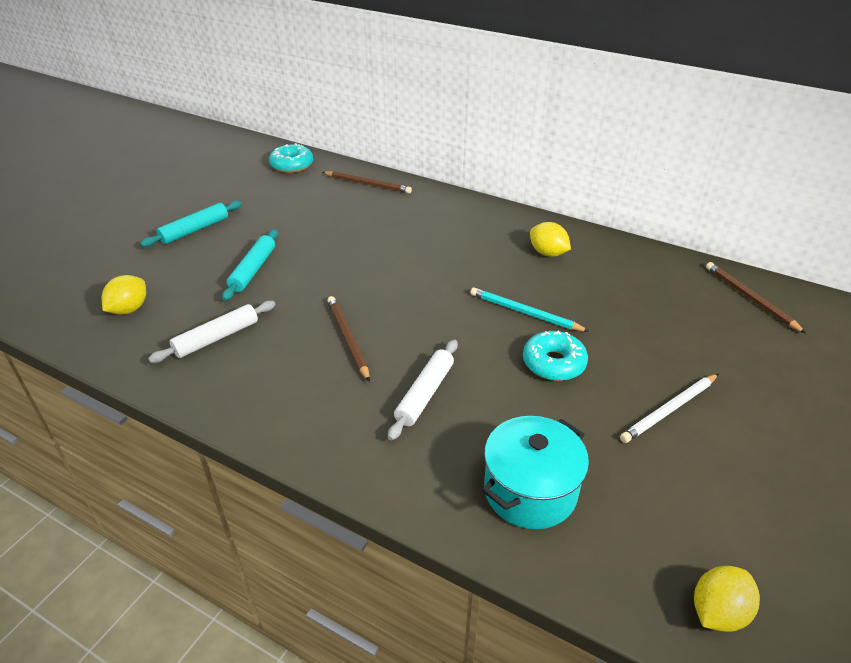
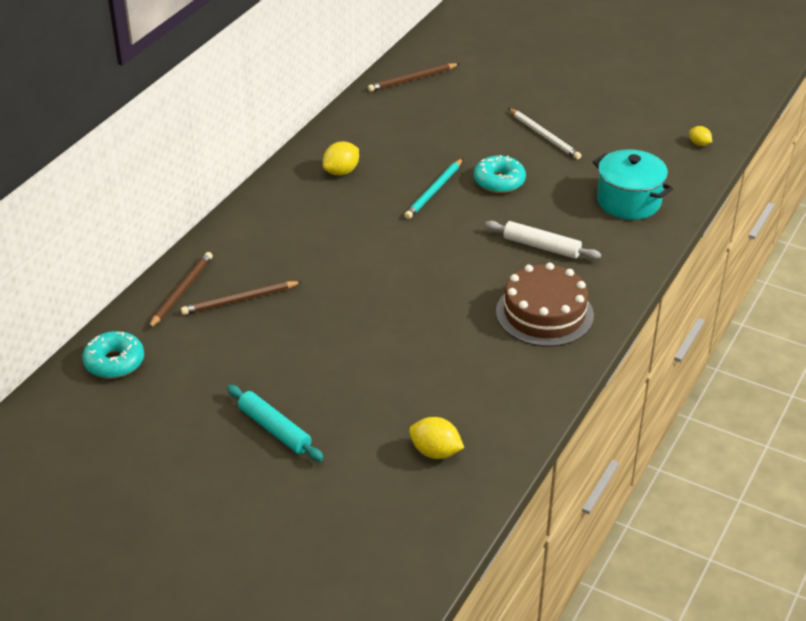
camera: 90 degrees left, 0 degrees up
(216, 338) = (479, 377): white rolling pin -> none
(253, 270) = (363, 366): turquoise rolling pin -> none
(302, 390) = (544, 313): none -> brown cake
(347, 338) = (475, 292): brown pencil -> brown pencil (239, 300)
(718, 612) = (699, 144): yellow lemon -> yellow lemon, size x0.61

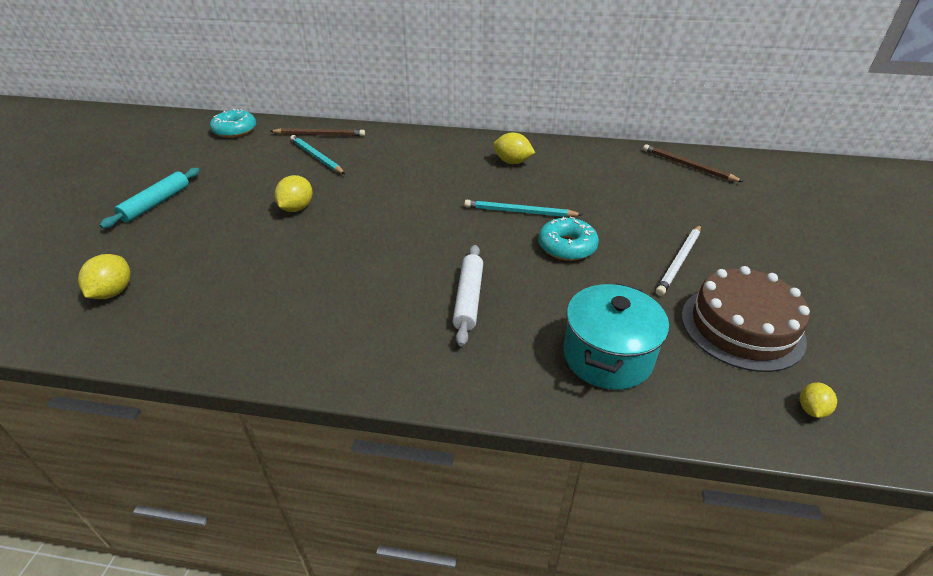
camera: 70 degrees right, 0 degrees up
(239, 300) = (316, 157): brown pencil -> turquoise pencil
(347, 325) = (297, 208): none -> yellow lemon
(544, 313) = (347, 324): brown cake -> brown cake (742, 327)

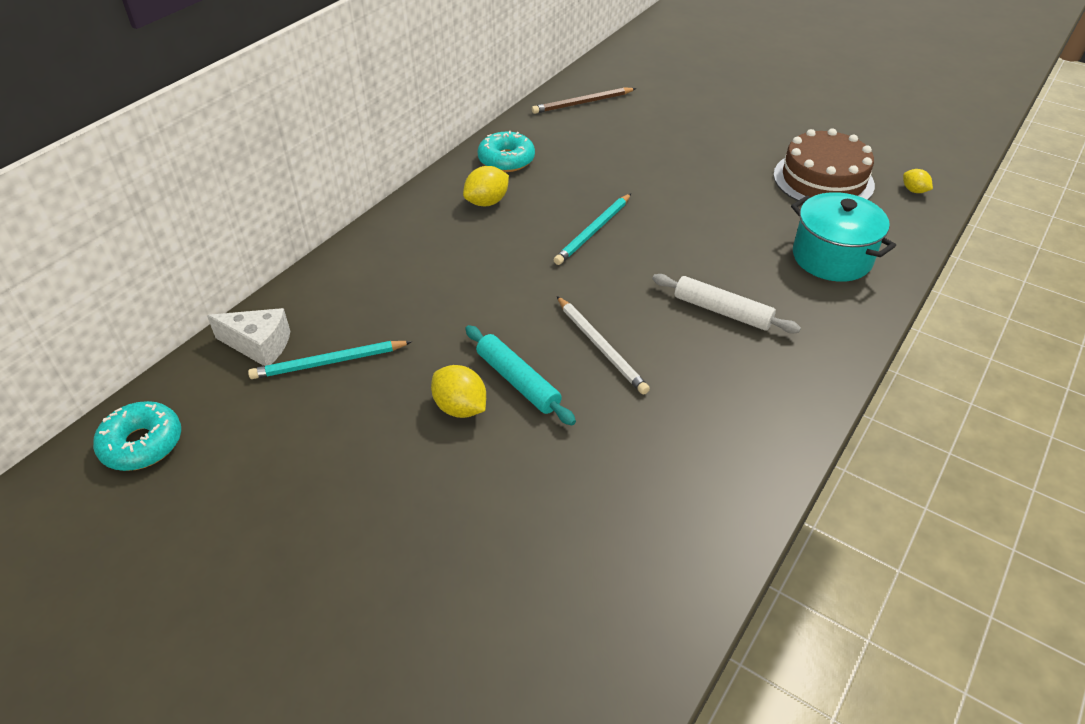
camera: 65 degrees left, 5 degrees up
(113, 292) = (554, 633): yellow lemon -> none
(156, 203) = (327, 572): turquoise rolling pin -> turquoise rolling pin (517, 381)
(320, 135) = (259, 345): brown pencil -> white cheese
(567, 247) = (672, 223): turquoise donut -> turquoise donut (506, 160)
(679, 261) = (728, 172): white pencil -> white pencil (601, 347)

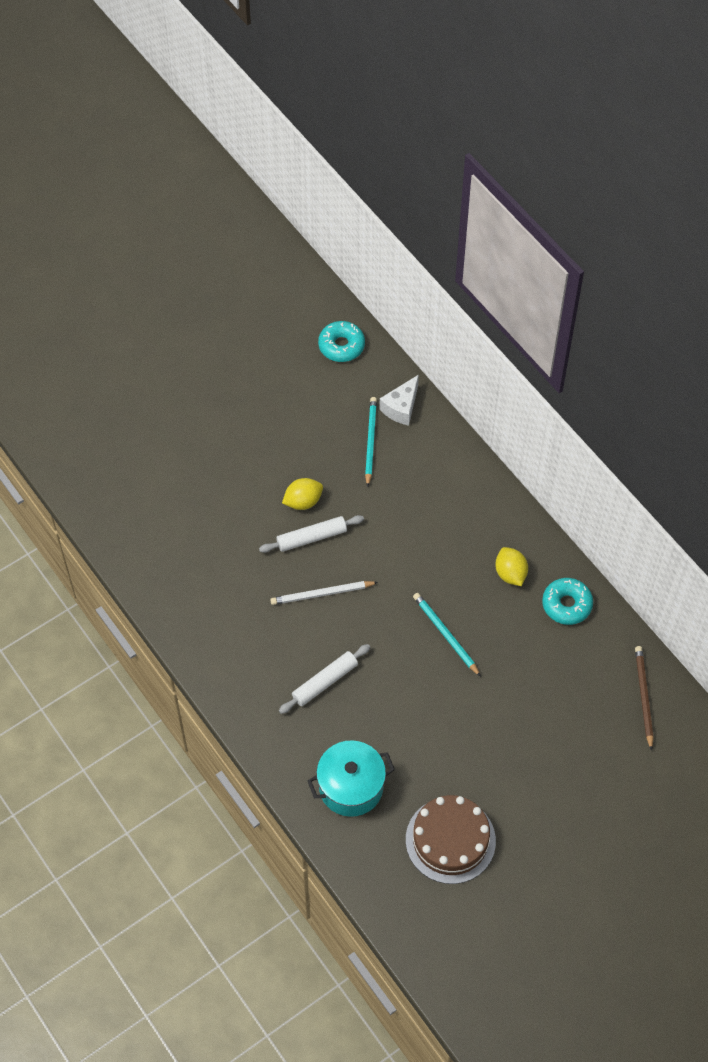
camera: 110 degrees right, 15 degrees up
(517, 381) = (311, 537): turquoise rolling pin -> white rolling pin
(914, 190) = (408, 906): yellow lemon -> none

